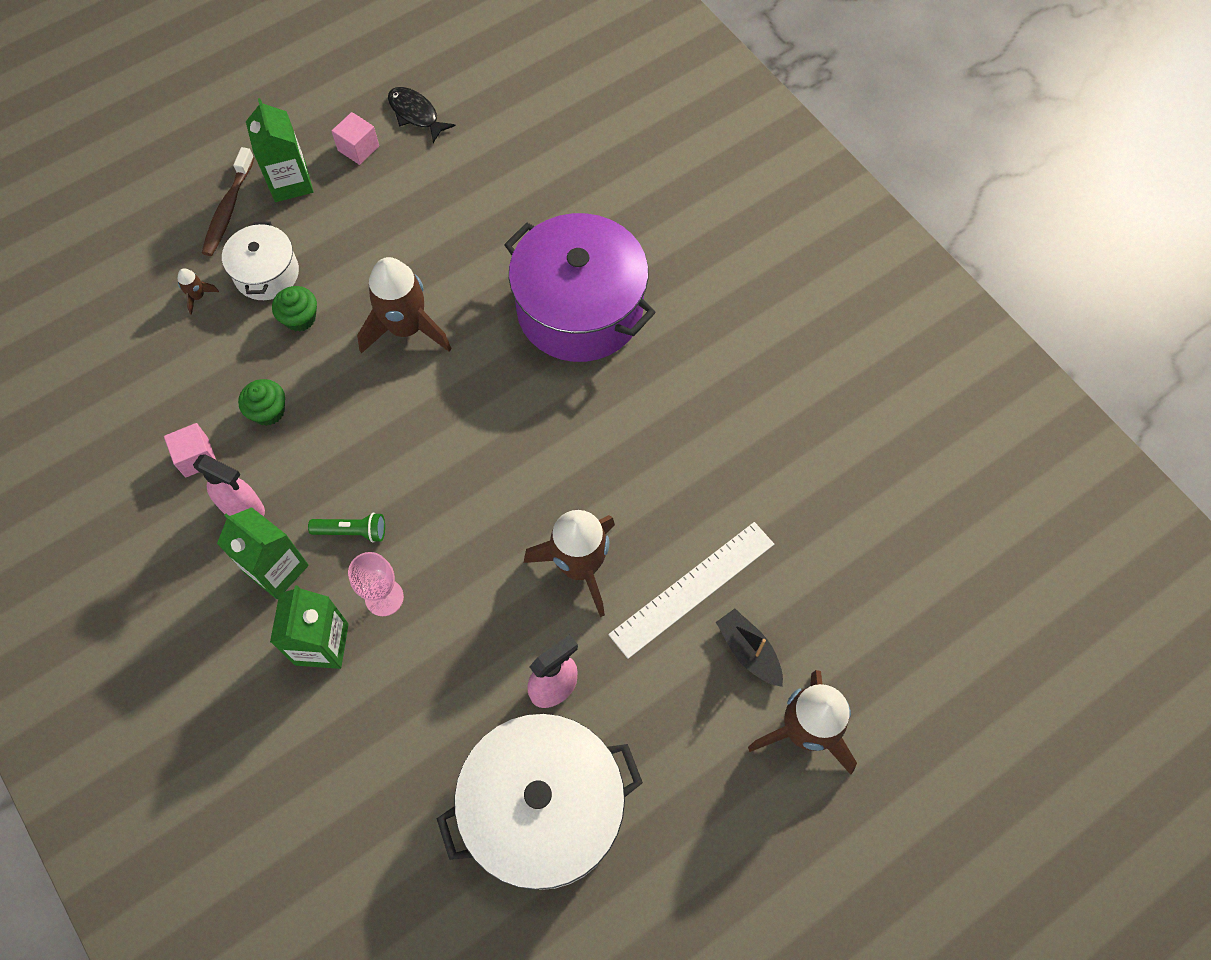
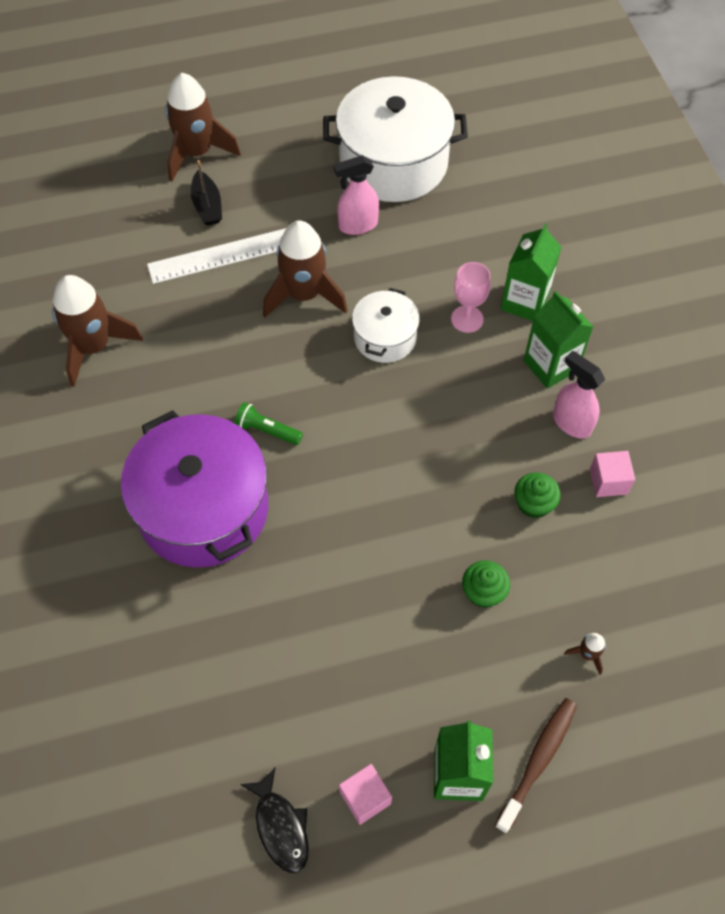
camera: 160 degrees left, 5 degrees down
(266, 273) = (508, 658): white pot -> white pot (385, 337)
(352, 531) = (480, 375): green flashlight -> green flashlight (267, 430)
(406, 328) = (379, 545): brown rocket -> brown rocket (94, 347)

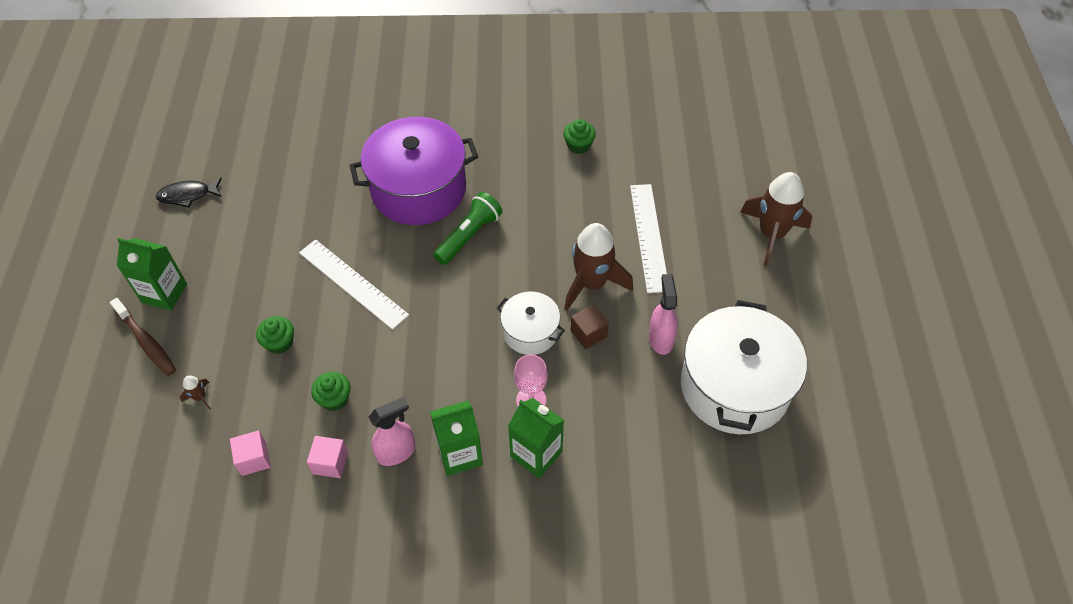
camera: 105 degrees right, 5 degrees down
(94, 347) = (578, 145): brown rocket -> green cupcake
(207, 206) = (707, 232): black boat -> none
(267, 430) = (469, 236): green flashlight -> green flashlight, size x1.55
(365, 798) = (180, 240): pink cube -> pink cube (254, 459)
(371, 286) = (588, 333): none -> brown cube
(373, 538) = (353, 283): none -> white ruler

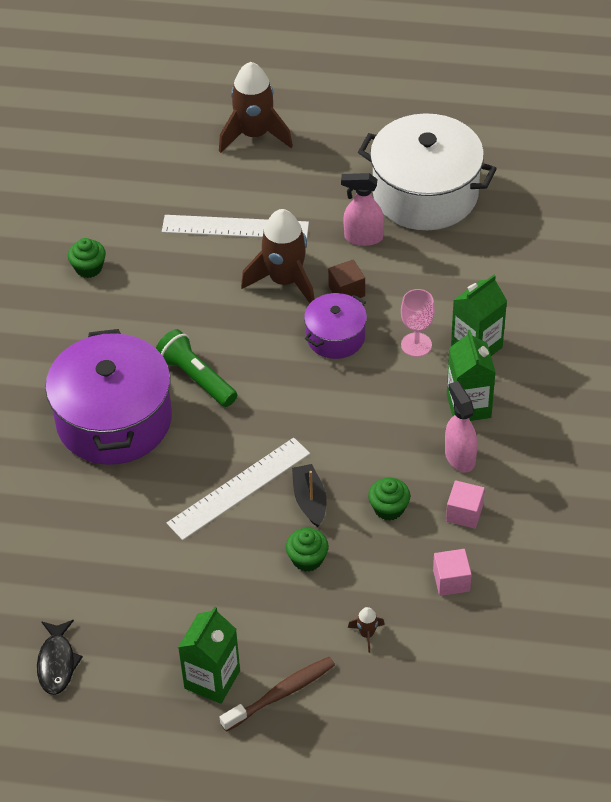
camera: 80 degrees left, 5 degrees down
(341, 336) = (310, 500): none -> black boat
(530, 332) = (335, 337): white pot -> purple pot

